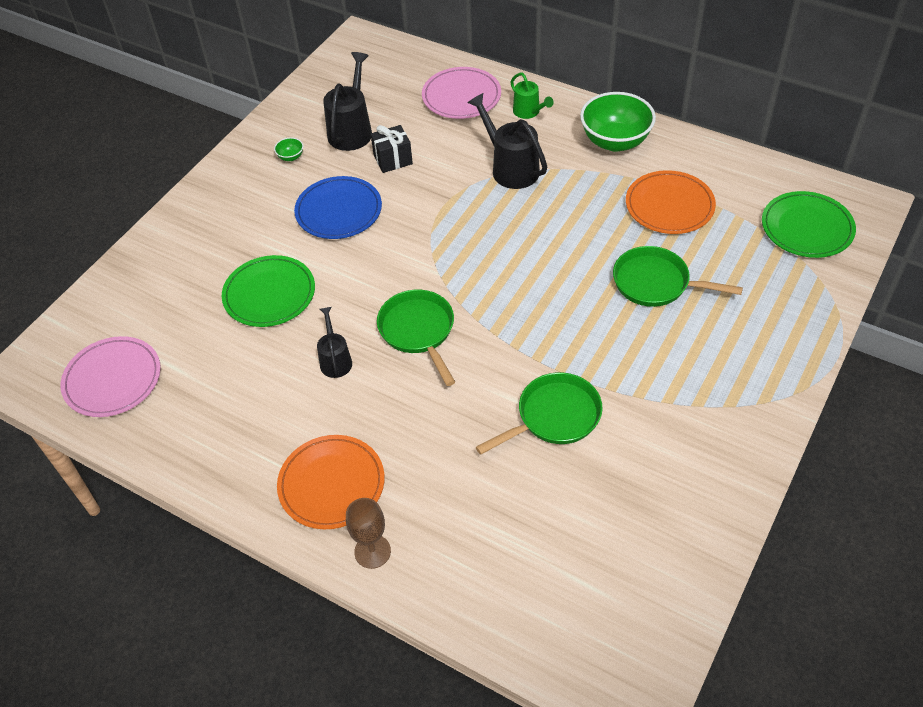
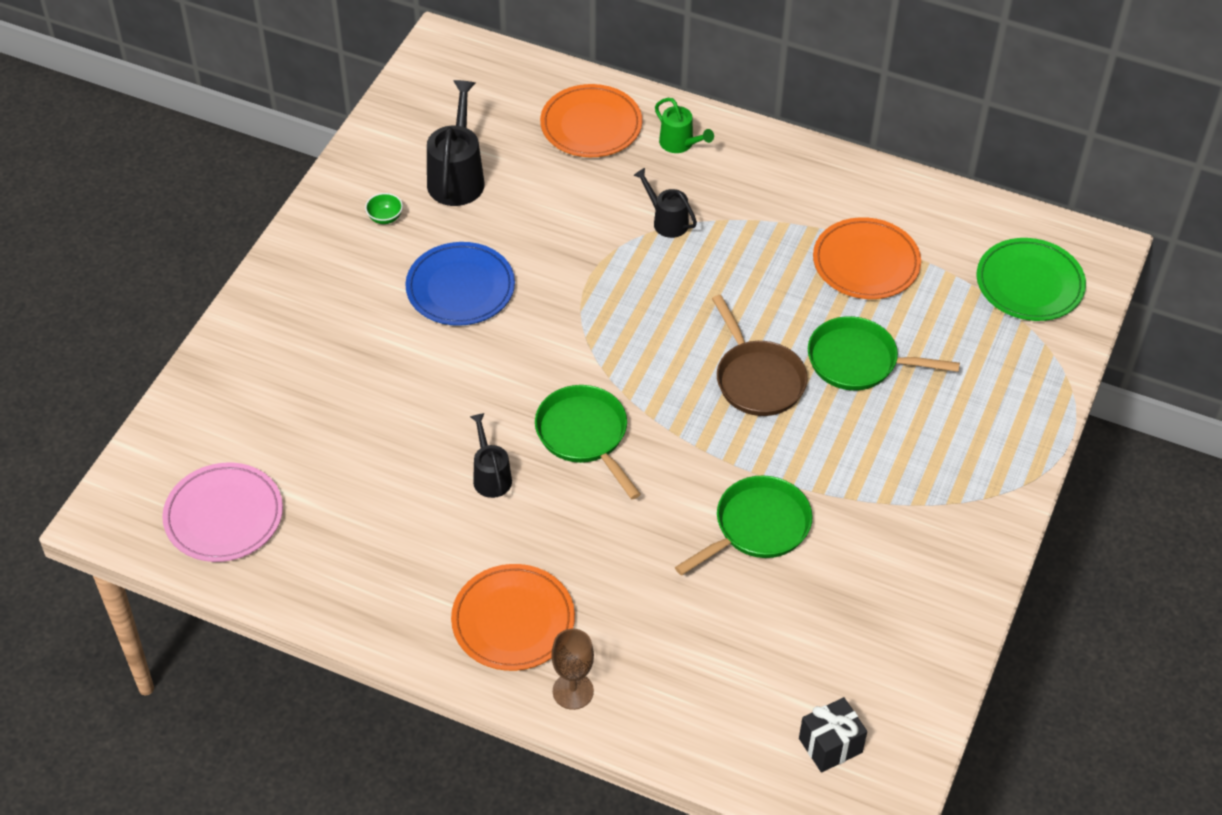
camera: 10 degrees left, 0 degrees up
(269, 294) = (394, 400): green plate -> none
(393, 160) = (517, 216): black gift -> black gift (830, 745)
(461, 96) = (591, 125): pink plate -> orange plate
(510, 168) = (666, 221): black watering can -> black watering can, size x0.60
(569, 293) = (757, 379): none -> brown pan
(615, 141) = (792, 180): green bowl -> none

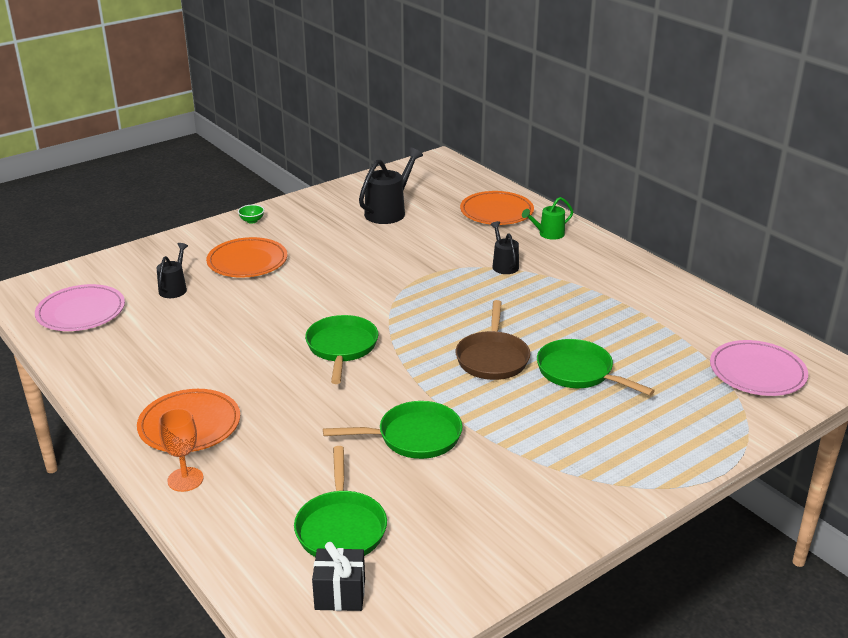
camera: 30 degrees right, 20 degrees down
(385, 218) = (327, 216): green bowl -> green bowl (252, 221)
(460, 288) = (338, 257): blue plate -> none
(490, 476) = (259, 347): black watering can -> black watering can (174, 288)
(573, 691) = (185, 479): brown goblet -> orange goblet
(680, 144) = (548, 234): green watering can -> green watering can turned 75 degrees clockwise
(773, 672) = (341, 527): none -> green pan
(866, 263) = (631, 324): orange plate -> orange plate (247, 261)
(1029, 283) = (757, 372): green plate -> pink plate

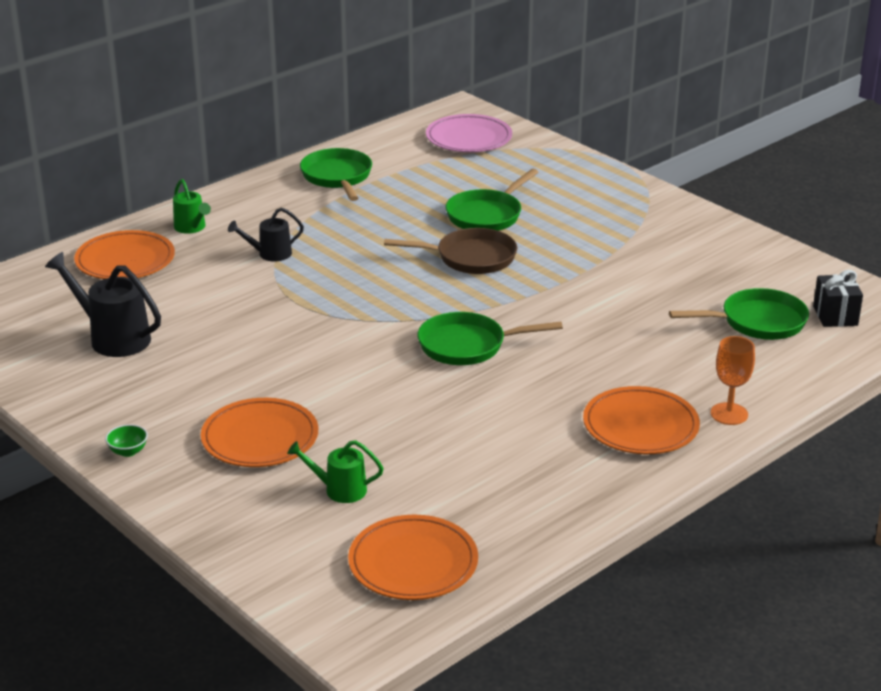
camera: 95 degrees left, 0 degrees up
(81, 312) = (413, 563): pink plate -> orange plate
(174, 288) = (339, 490): black watering can -> green watering can
(414, 437) = (616, 294): green pan -> green pan (337, 177)

